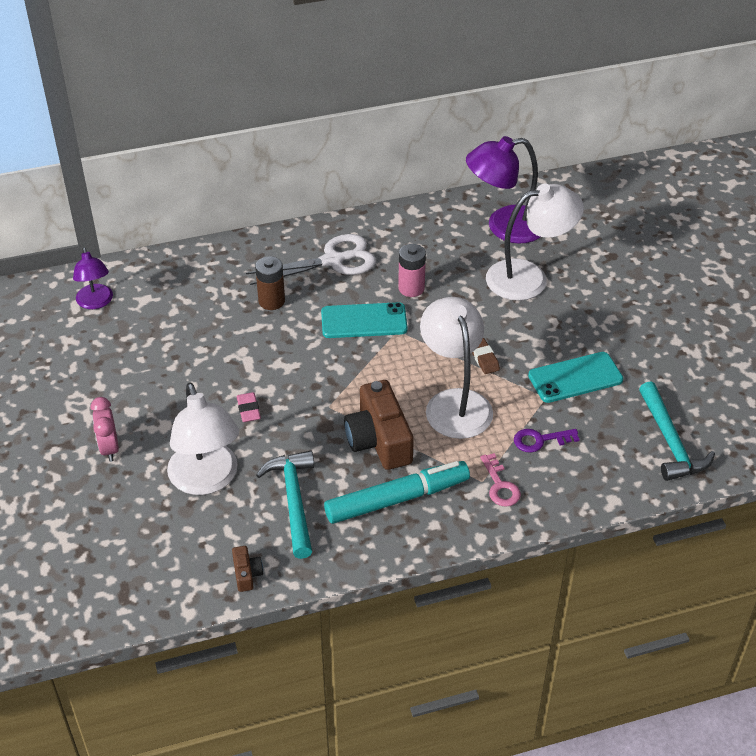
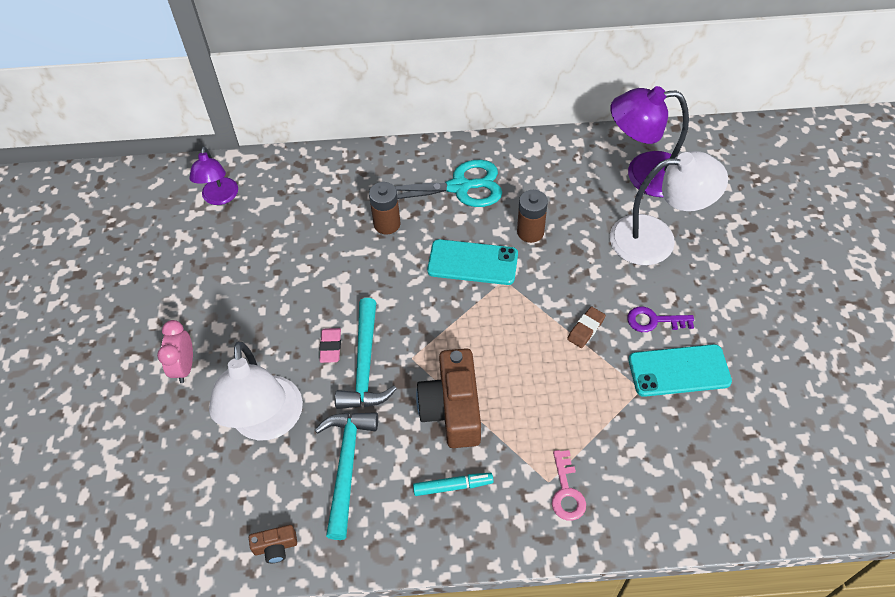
camera: 15 degrees right, 10 degrees up
(247, 574) = (275, 547): brown camera -> brown camera turned 75 degrees clockwise
(333, 261) = (459, 187): white scissors -> turquoise scissors
(397, 499) = (453, 486): turquoise marker -> turquoise marker, size x0.50
(411, 288) = (530, 232): pink battery -> brown battery
(454, 402) = (542, 378): white lamp -> none
(484, 358) = (586, 329): brown eraser -> brown eraser turned 45 degrees clockwise
(540, 440) = (623, 442): purple key -> purple key (654, 321)
(670, 442) = (768, 473): turquoise hammer -> turquoise hammer (365, 365)

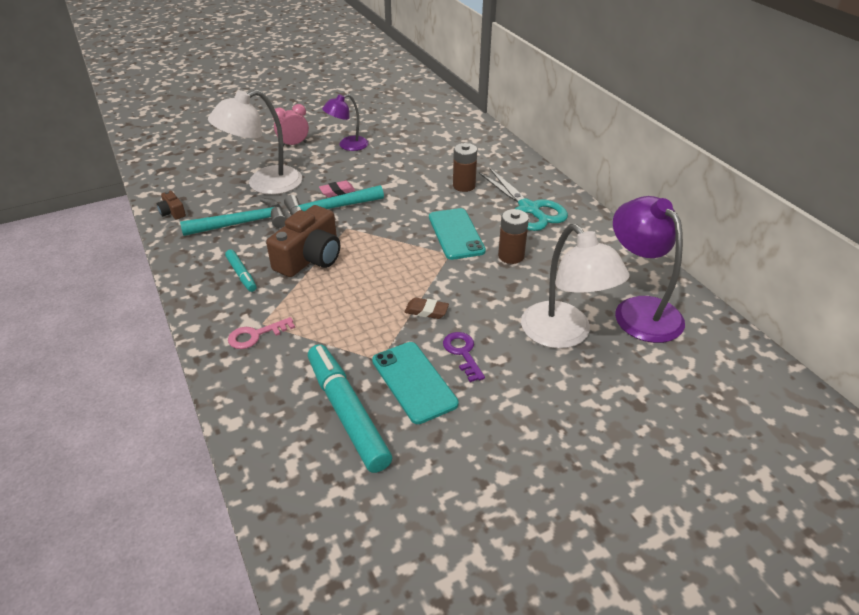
camera: 65 degrees right, 15 degrees down
(220, 198) = (435, 118): purple lamp -> purple lamp (347, 145)
(452, 408) = (310, 258): brown camera -> brown camera turned 150 degrees clockwise
(702, 435) = (347, 413): none -> turquoise marker

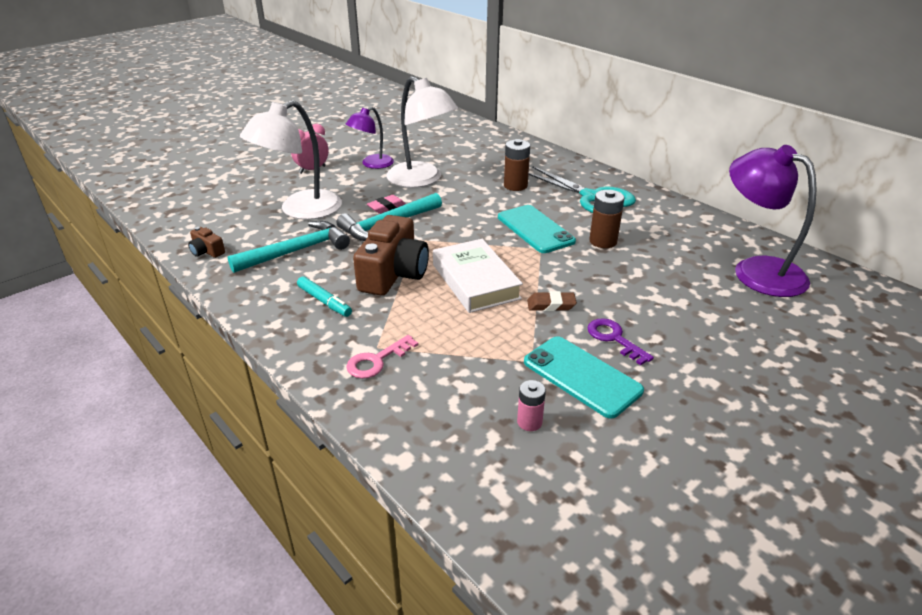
camera: 15 degrees left, 5 degrees down
(347, 413) = (529, 422): turquoise marker -> pink battery
(374, 277) = (475, 281): none -> white book
(564, 335) = (702, 304): white lamp -> white lamp (421, 180)

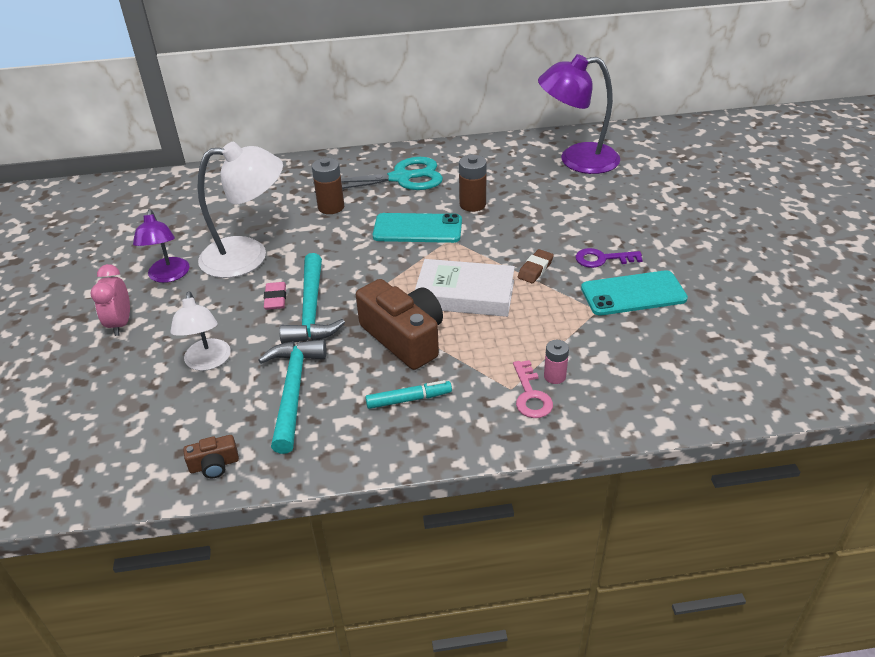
camera: 55 degrees left, 5 degrees up
(300, 210) = (207, 362): white lamp -> white lamp, size x0.60
(529, 422) = (665, 341): pink battery -> pink battery (554, 376)

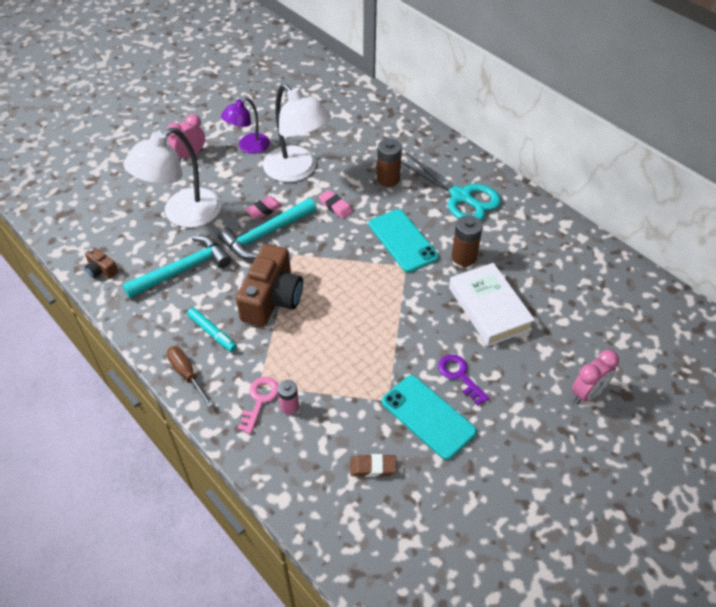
camera: 55 degrees right, 10 degrees up
(207, 362) = (182, 214): white lamp -> white lamp, size x1.68
(328, 251) = (335, 206): none -> pink eraser
(449, 441) = (186, 374): none -> brown screwdriver
(465, 294) = (344, 308): white book -> white book (489, 308)
(531, 395) = (260, 400): pink key -> pink key turned 150 degrees clockwise
(535, 269) = (409, 337): brown eraser -> brown eraser (373, 467)
(577, 160) = (597, 294): purple lamp -> none
(670, 204) = (587, 393): none -> pink clock

